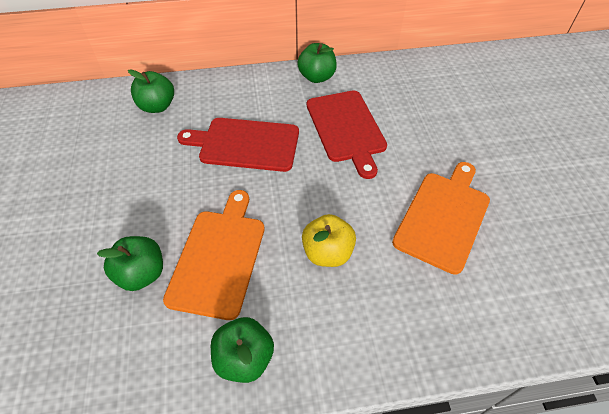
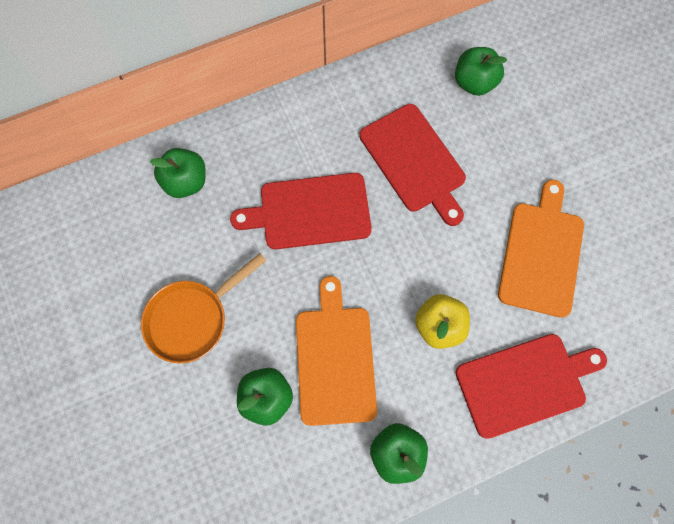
camera: 15 degrees left, 20 degrees up
(111, 197) = (193, 318): none -> orange pan
(317, 77) = (358, 90): green apple -> green apple (474, 82)
(400, 325) = (524, 383): none -> red cutting board

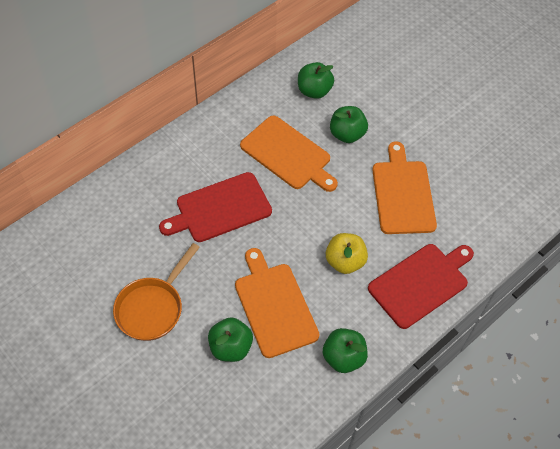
camera: 20 degrees left, 15 degrees down
(186, 181) = (114, 212): green apple -> green apple (347, 134)
(414, 161) = (288, 154): red cutting board -> orange cutting board

